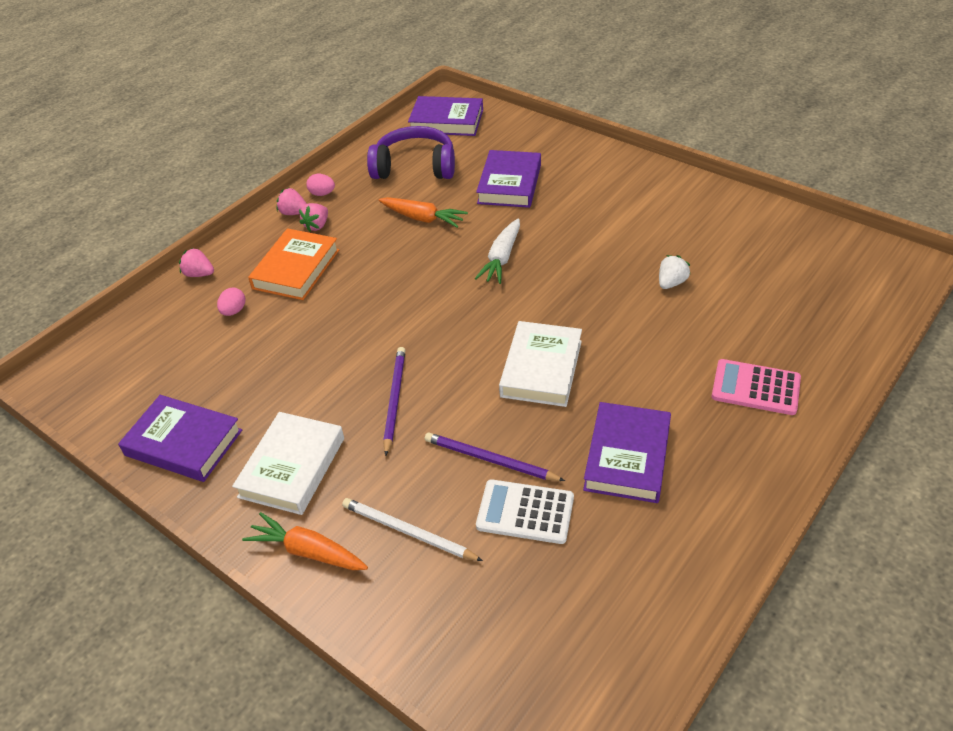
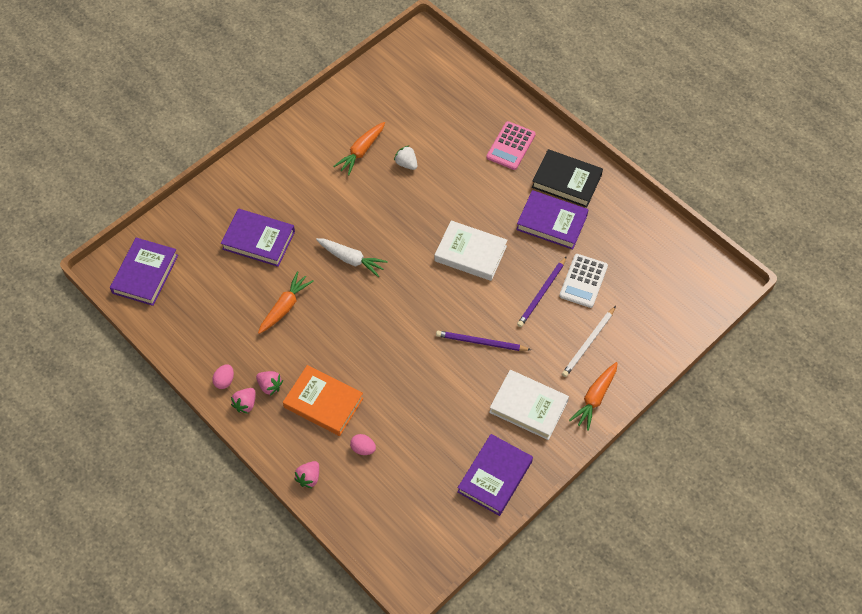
camera: 85 degrees left, 15 degrees up
(415, 167) = (209, 306): purple headphones -> none
(672, 240) = (361, 151): none -> orange carrot
(718, 467) = (566, 181): none -> black book

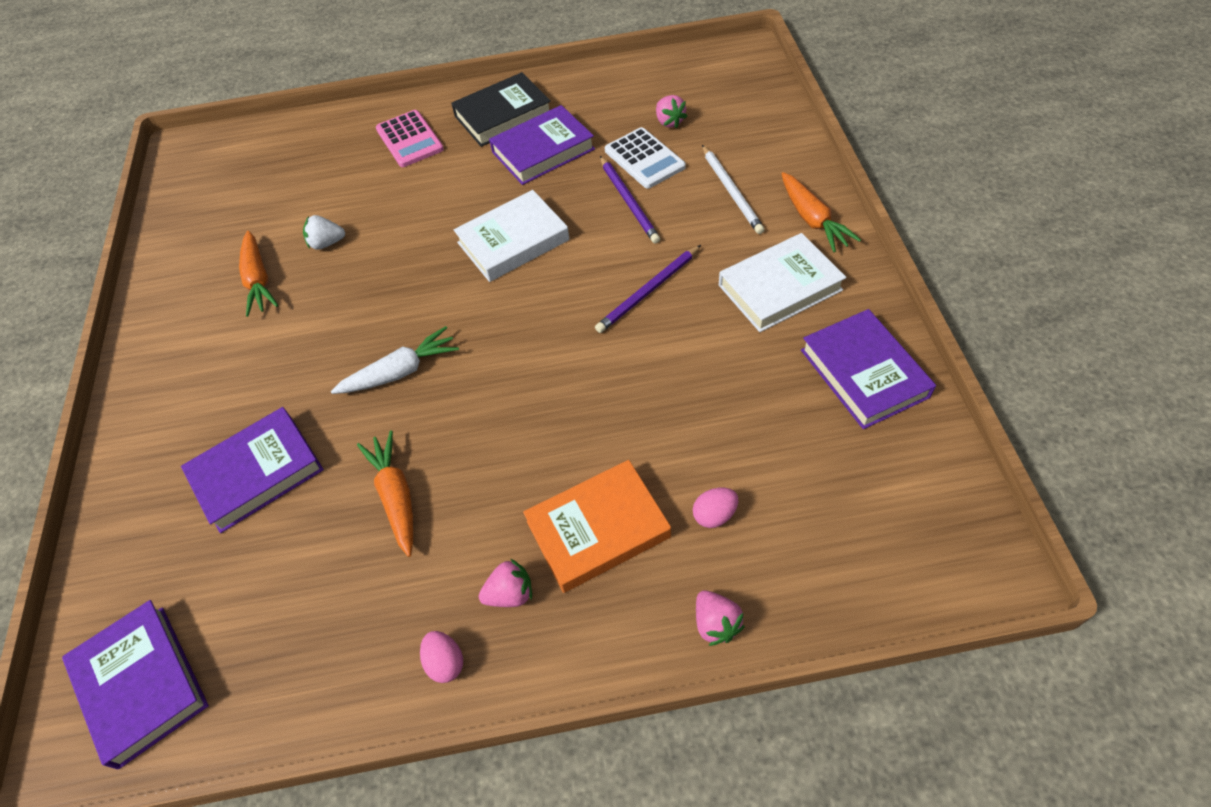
camera: 50 degrees left, 5 degrees down
(245, 404) = (513, 651): pink strawberry -> pink strawberry (669, 122)

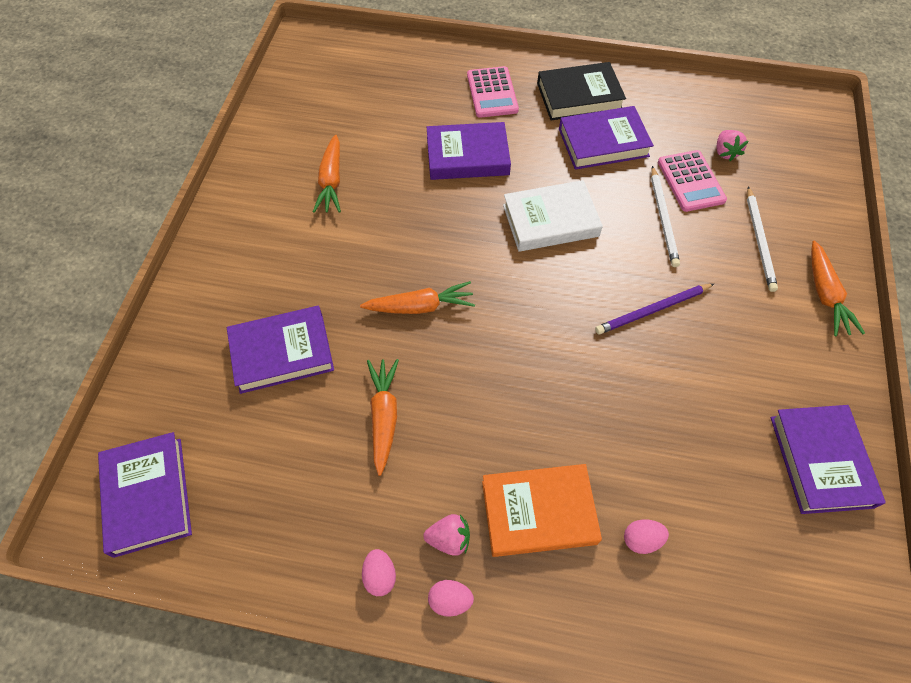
camera: 15 degrees right, 5 degrees up
(327, 243) = (395, 167): white strawberry -> none
(400, 372) = (420, 307): white carrot -> orange carrot
(403, 208) = (467, 156): none -> purple book
(532, 656) = (450, 600): none -> pink egg
(629, 202) = (663, 218): purple pencil -> white pencil
(644, 159) = (690, 181): white calculator -> pink calculator
(716, 623) = (610, 637): pink strawberry -> none
(779, 287) = (771, 350): white book -> none

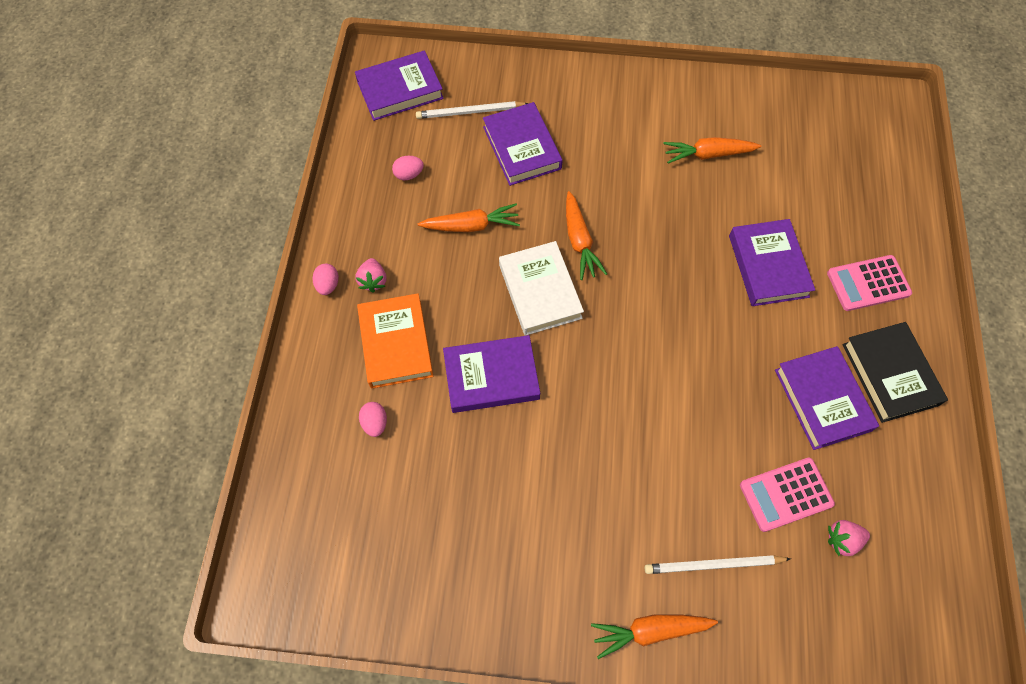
camera: 85 degrees right, 5 degrees up
(380, 576) = (345, 238): pink egg -> pink egg (409, 174)
(550, 220) = (699, 347): white book -> white book (540, 291)
(652, 310) = (603, 443): purple pencil -> none
(663, 218) = (724, 460): white pencil -> white pencil (470, 112)
(820, 461) = (453, 591): purple book -> purple book (491, 377)

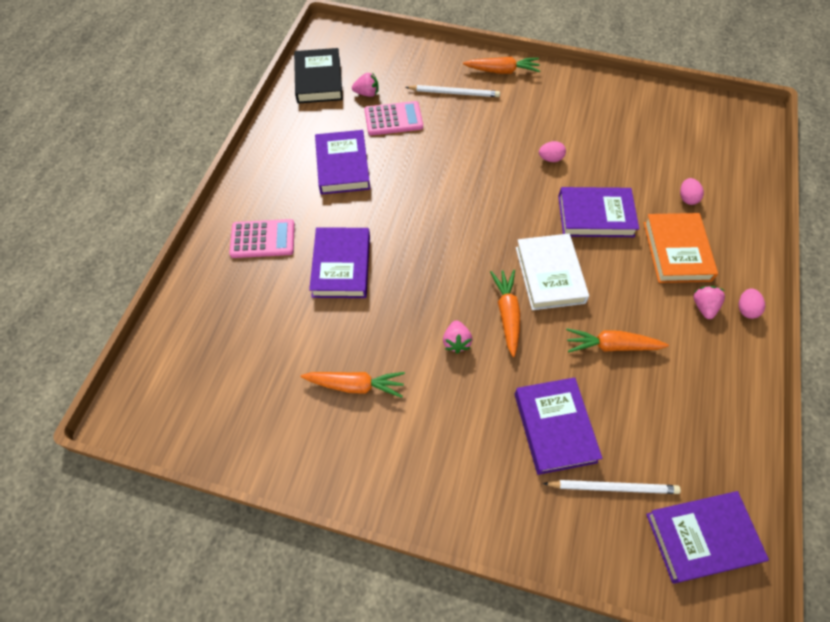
camera: 170 degrees left, 5 degrees down
(409, 174) = (680, 414): pink egg -> pink egg (550, 159)
(625, 206) = (456, 342): none -> pink strawberry
(890, 374) = (283, 174): black book -> black book (318, 80)

